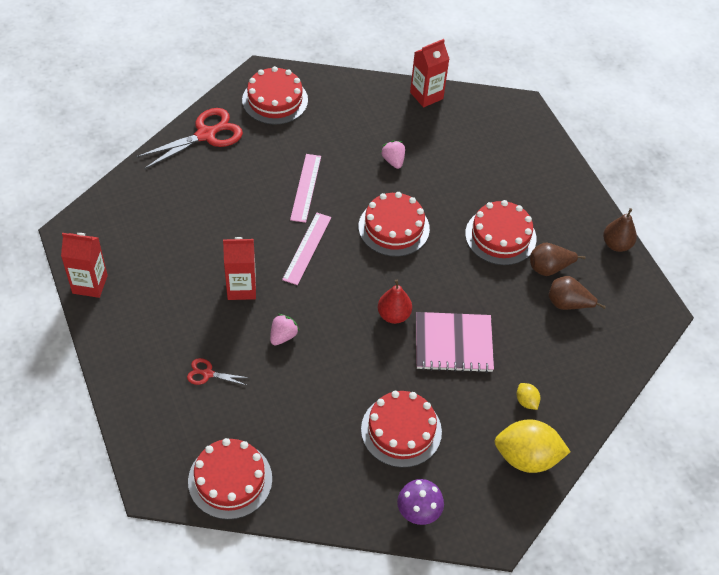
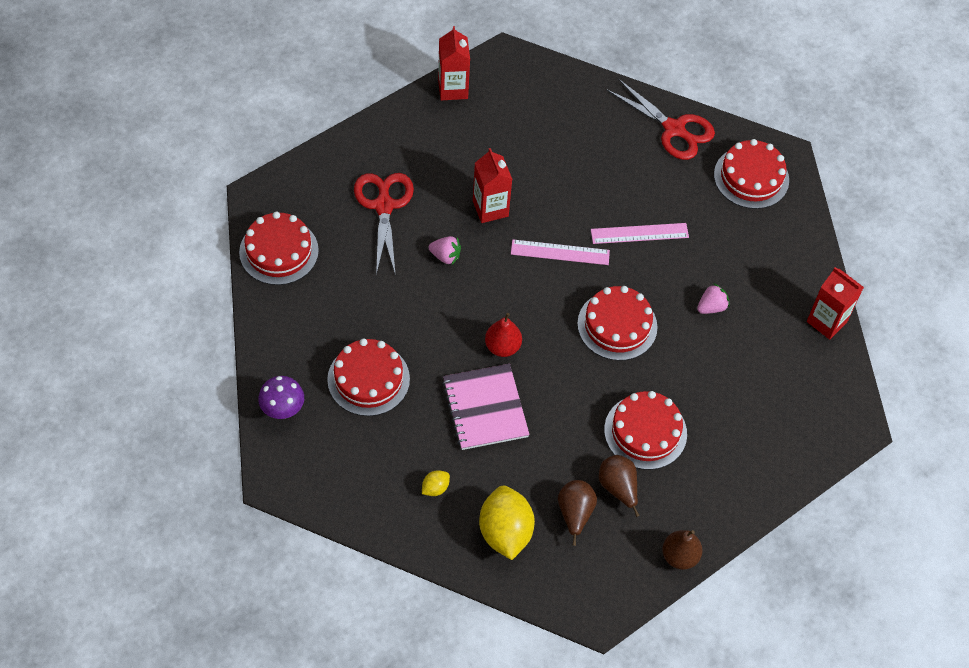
camera: 75 degrees right, 5 degrees up
(208, 374) = (384, 206): red scissors -> red scissors, size x2.02
(526, 457) = (368, 497): yellow lemon -> yellow lemon (505, 532)

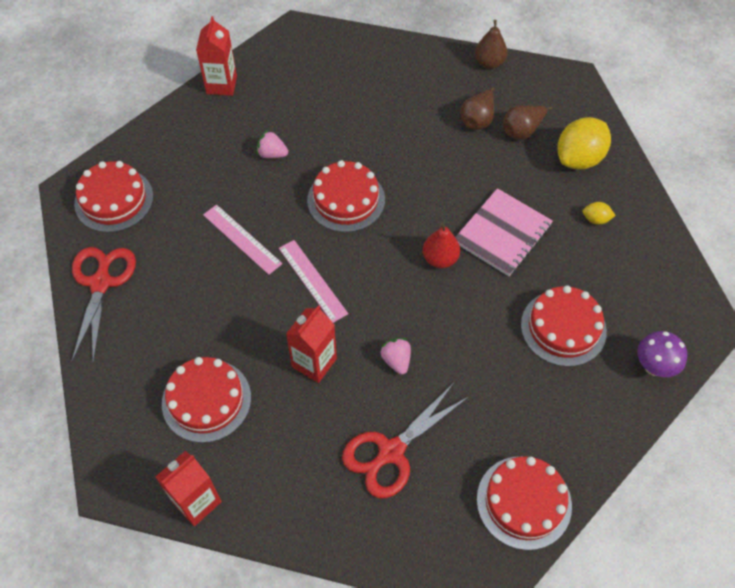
camera: 125 degrees left, 0 degrees up
(645, 432) = (418, 131): red cake -> red cake (206, 400)

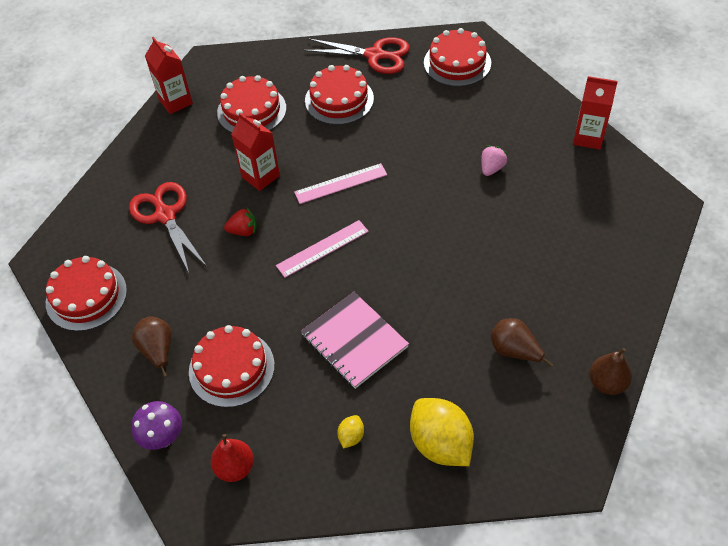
camera: 105 degrees right, 5 degrees down
(242, 239) = (397, 140): pink ruler -> pink ruler (322, 248)
(346, 200) = (425, 218): red cake -> red cake (339, 99)
(396, 360) = (243, 231): pink strawberry -> red strawberry
(440, 259) = (338, 281): red pear -> red pear (235, 467)
(522, 131) = (492, 393): brown pear -> brown pear (158, 351)

